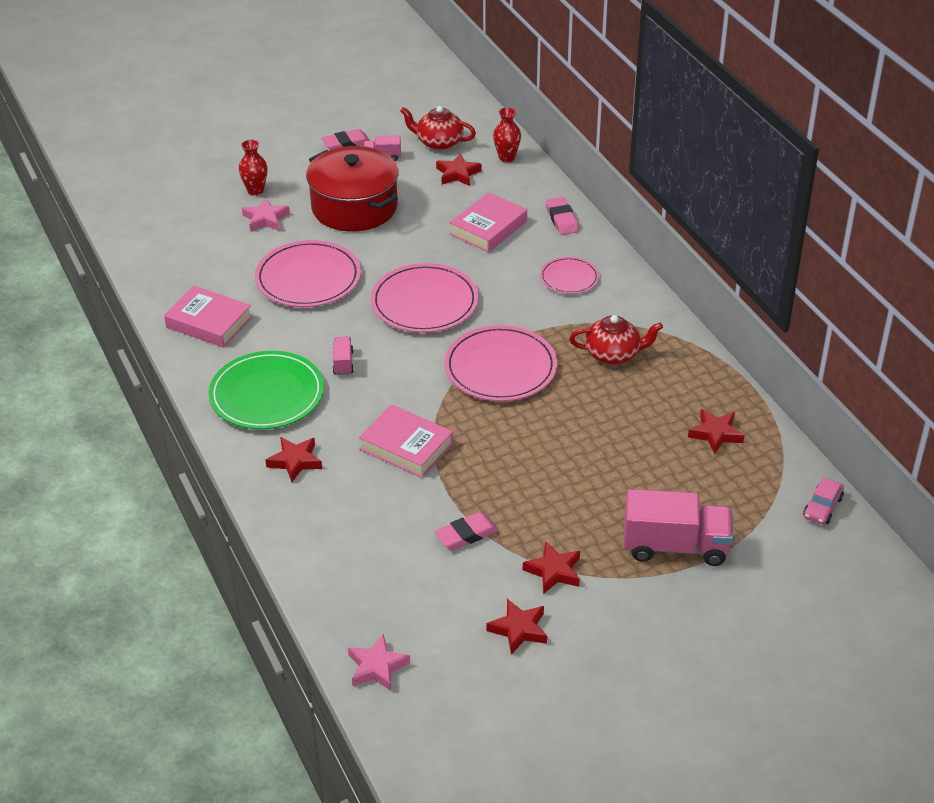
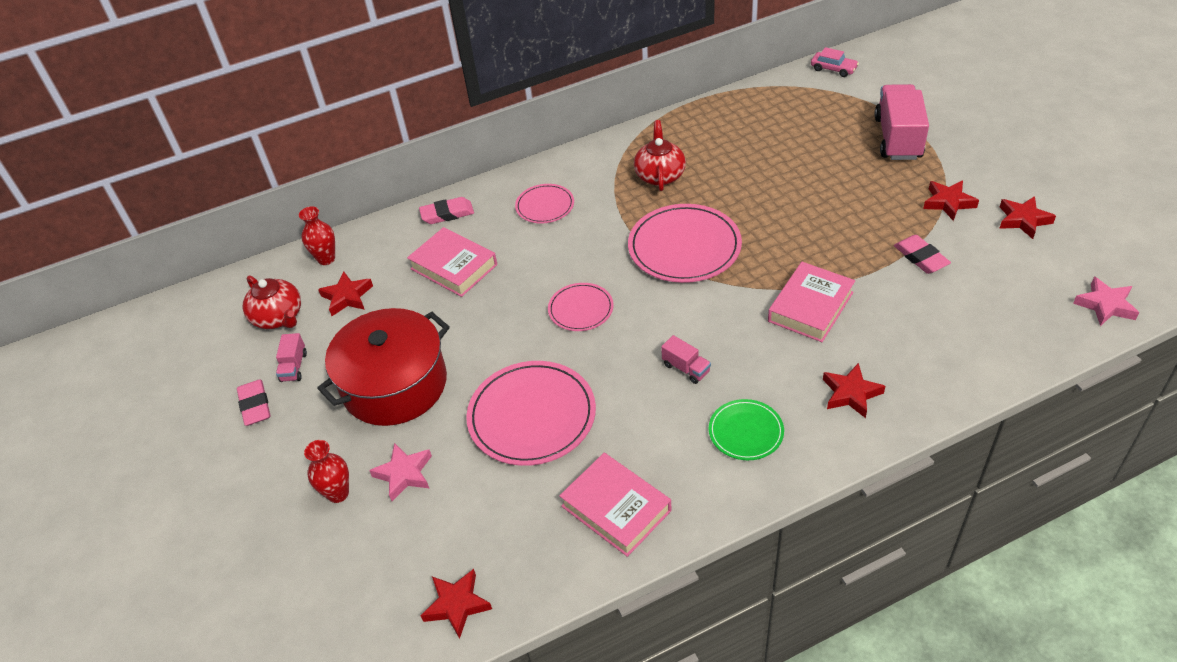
camera: 85 degrees left, 5 degrees up
(209, 322) = (616, 508): pink book -> pink book turned 75 degrees counterclockwise
(267, 394) = (746, 432): green plate -> green plate, size x0.56
(343, 363) = (686, 368): pink truck -> pink truck turned 135 degrees counterclockwise
(424, 302) = (581, 309): pink plate -> pink plate, size x0.56
(438, 142) = (278, 317): red teapot -> red teapot turned 60 degrees counterclockwise
(715, 434) = (759, 118): red star -> red star (457, 605)

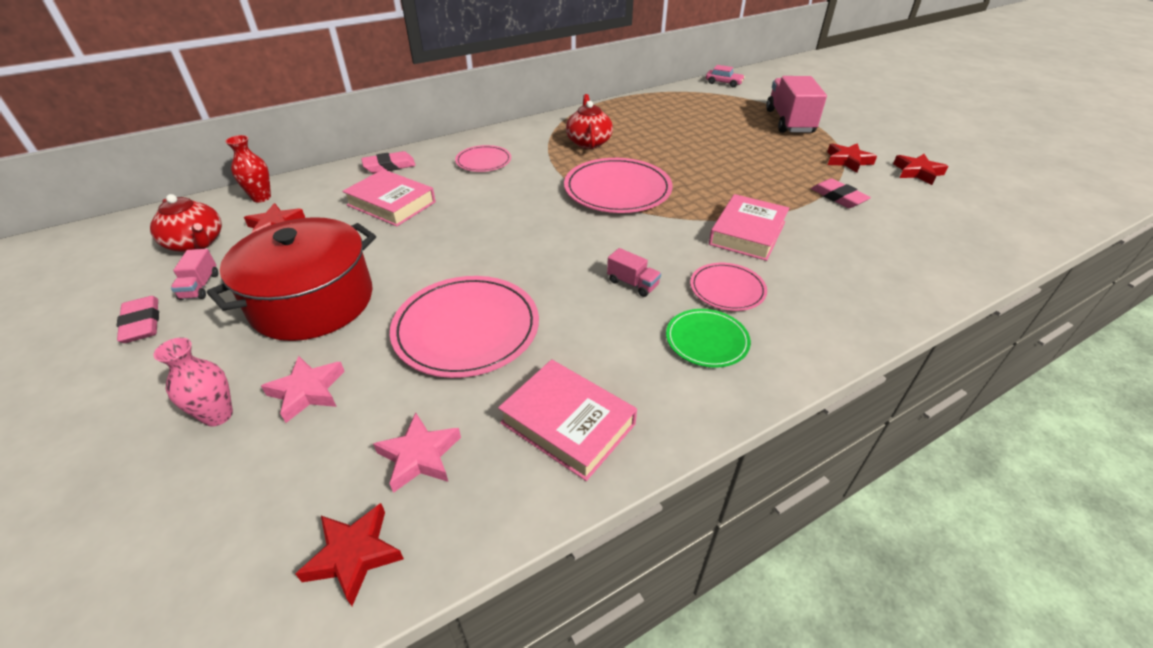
camera: 10 degrees left, 5 degrees down
(338, 493) = (218, 415): red vase -> pink vase
(581, 309) = (519, 236): pink plate -> pink plate (727, 289)
(851, 394) = (809, 304): red star -> none
(1105, 305) = (1021, 231): pink star -> pink star (419, 456)

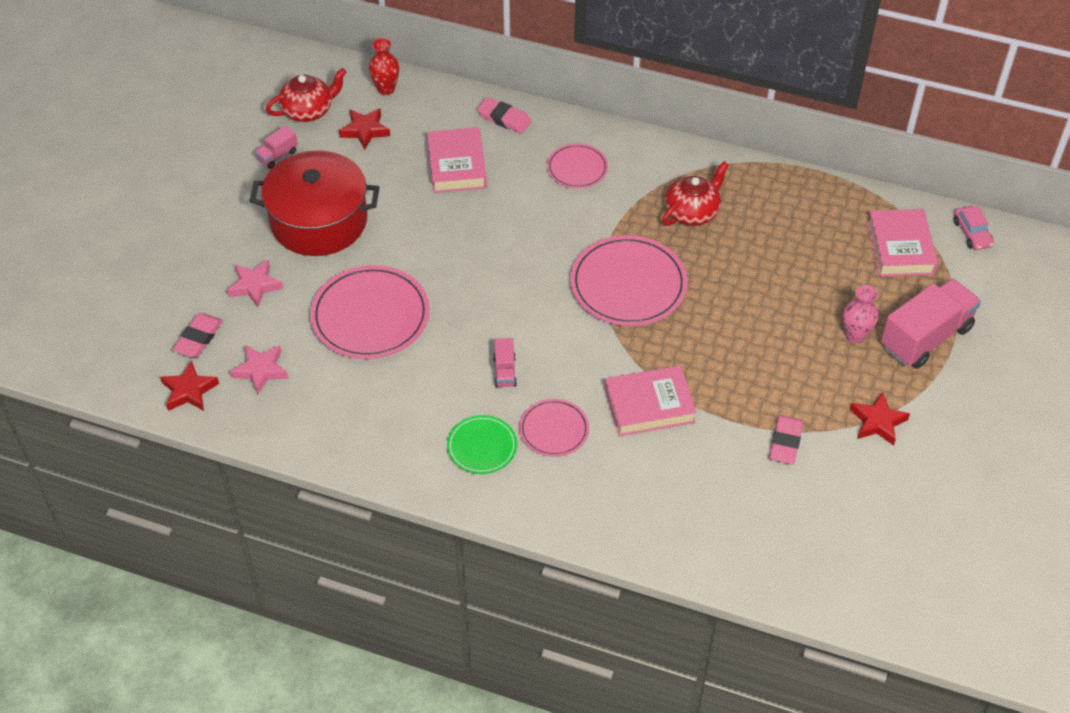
camera: 50 degrees right, 10 degrees up
(142, 323) = (227, 164): pink eraser -> pink eraser (198, 338)
(196, 243) = (308, 110): red teapot -> red teapot turned 120 degrees counterclockwise
(218, 415) = (207, 265): pink vase -> pink vase (855, 335)
(567, 424) = (341, 419): pink book -> pink book (900, 248)
(917, 172) = (913, 486): red star -> none

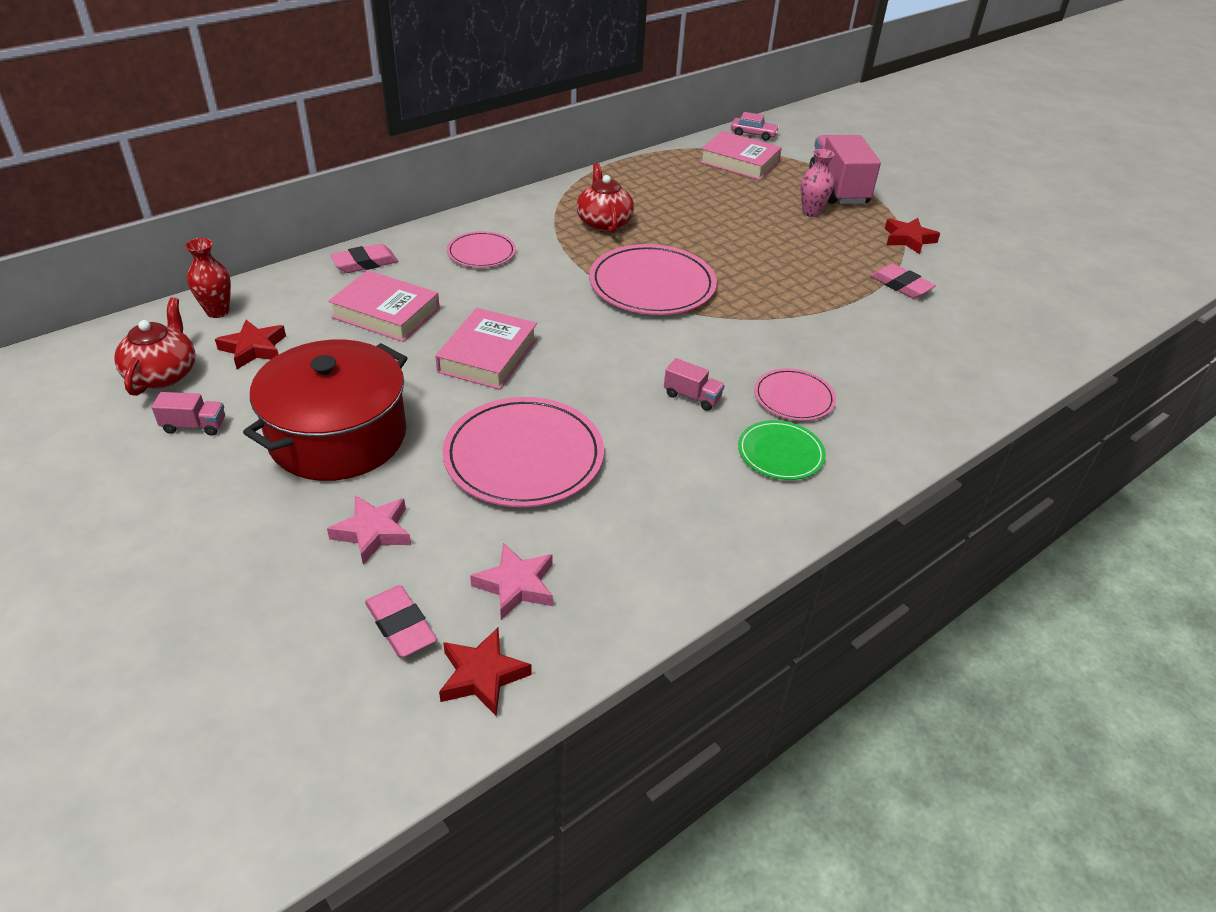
camera: 60 degrees left, 10 degrees down
(277, 156) = (194, 426): pink truck -> pink truck turned 75 degrees counterclockwise
(649, 405) = (807, 333): pink book -> pink book (488, 355)

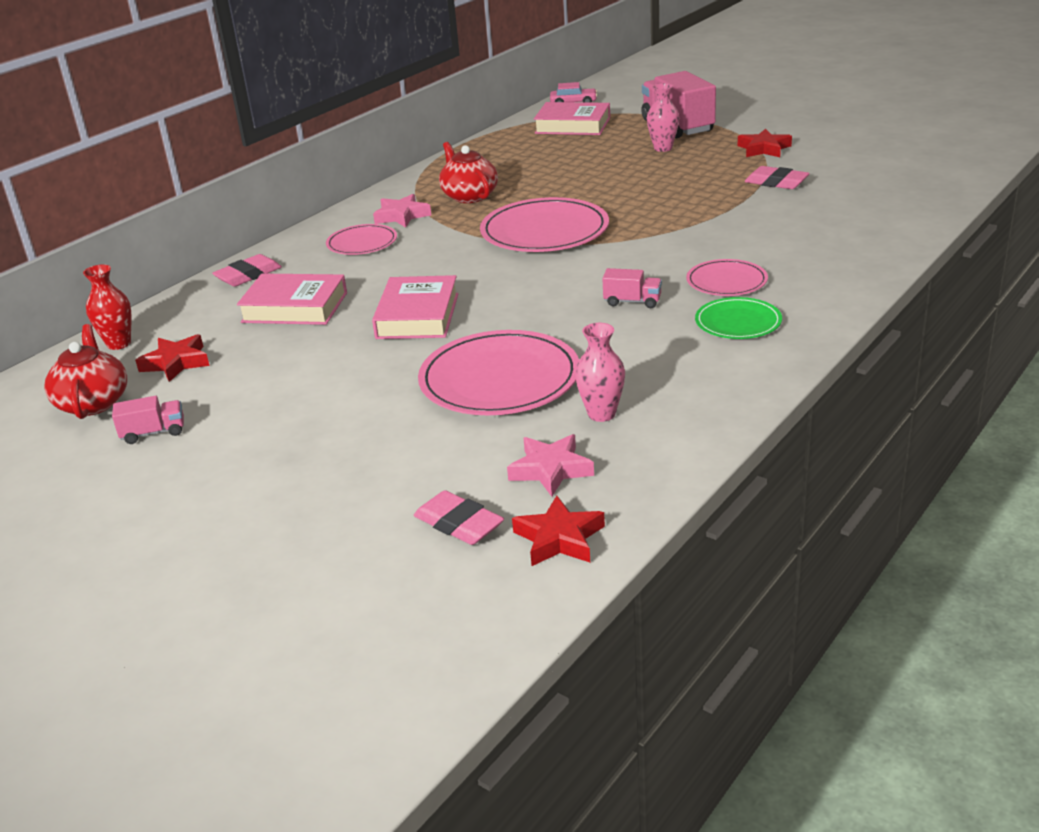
camera: 10 degrees left, 10 degrees down
(338, 436) = (306, 407): red pot -> none
(373, 532) = (388, 466): pink star -> pink star (401, 216)
(596, 530) = (601, 414): none -> pink vase

